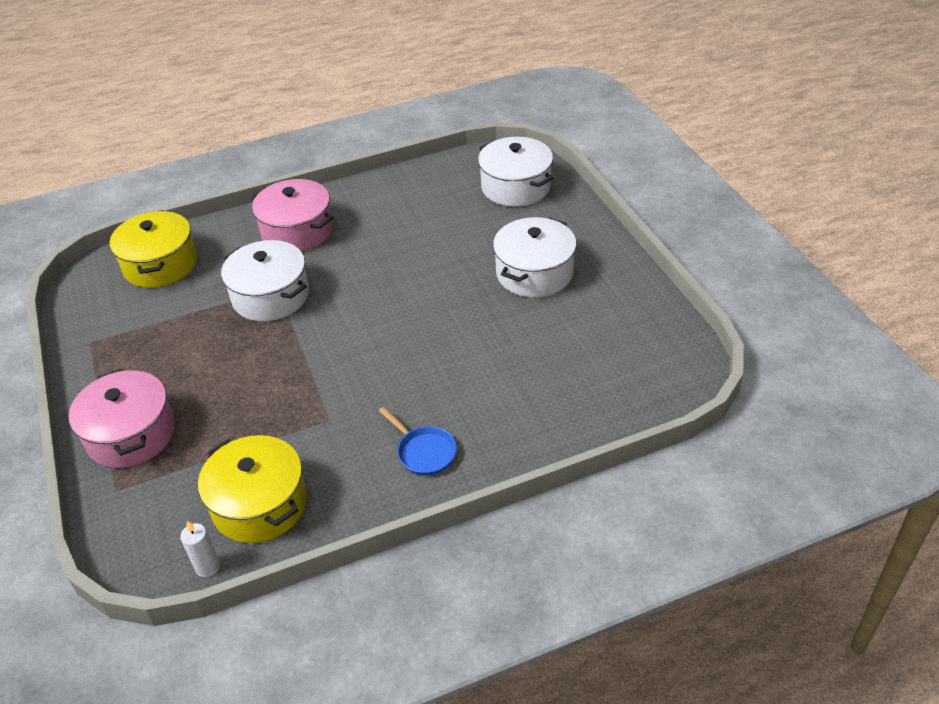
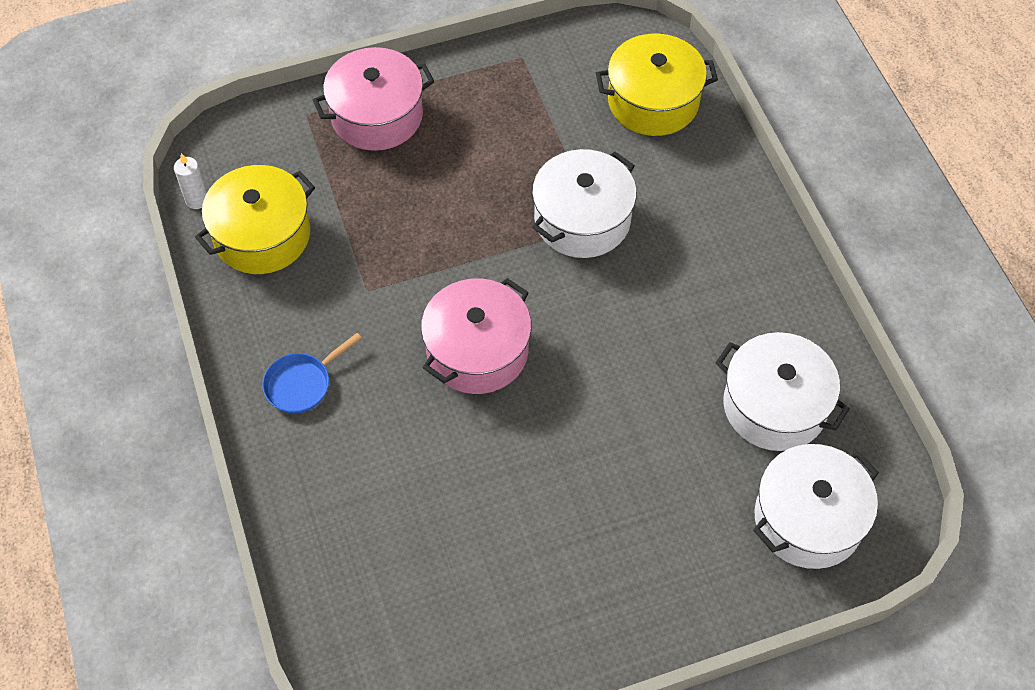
camera: 90 degrees right, 15 degrees up
(297, 231) = (712, 239): pink pot -> pink pot (477, 351)
(534, 273) = (599, 527): white pot -> white pot (774, 406)

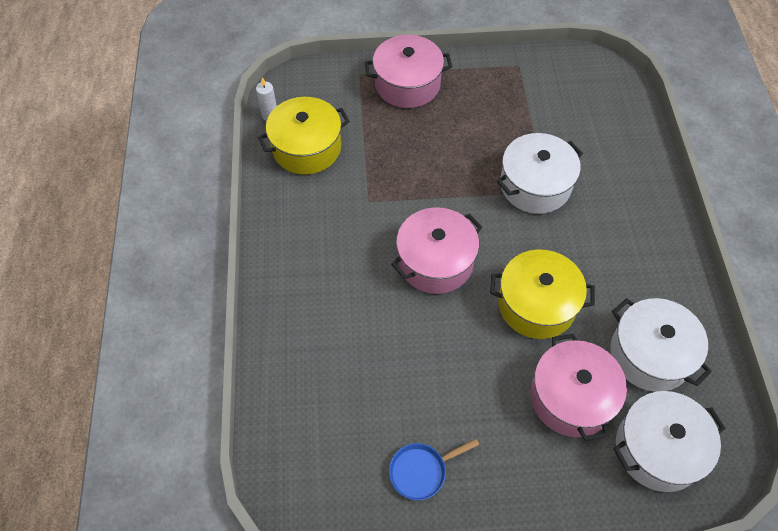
camera: 15 degrees right, 0 degrees up
(302, 384) = (305, 256): blue pan -> blue pan (421, 471)
(653, 101) = (606, 114): yellow pot -> yellow pot (536, 304)
(690, 483) = (571, 397): none -> pink pot

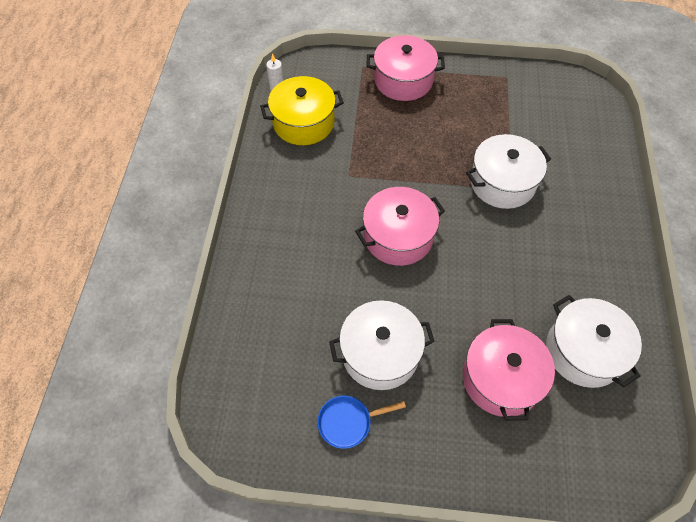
camera: 10 degrees right, 0 degrees up
(536, 304) = (484, 289): yellow pot -> none
(658, 449) = (576, 441): white pot -> white pot (380, 353)

